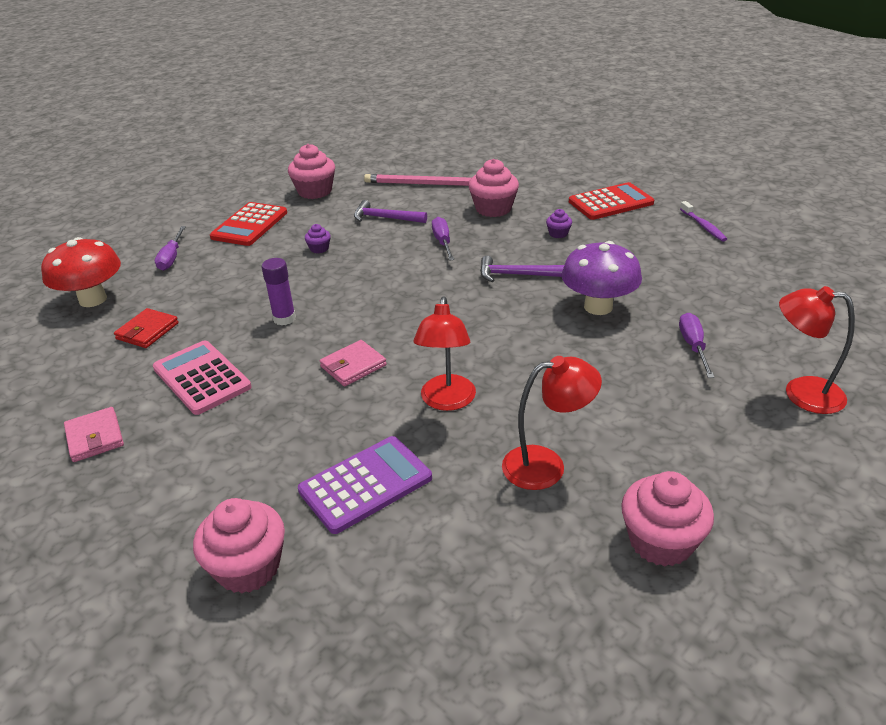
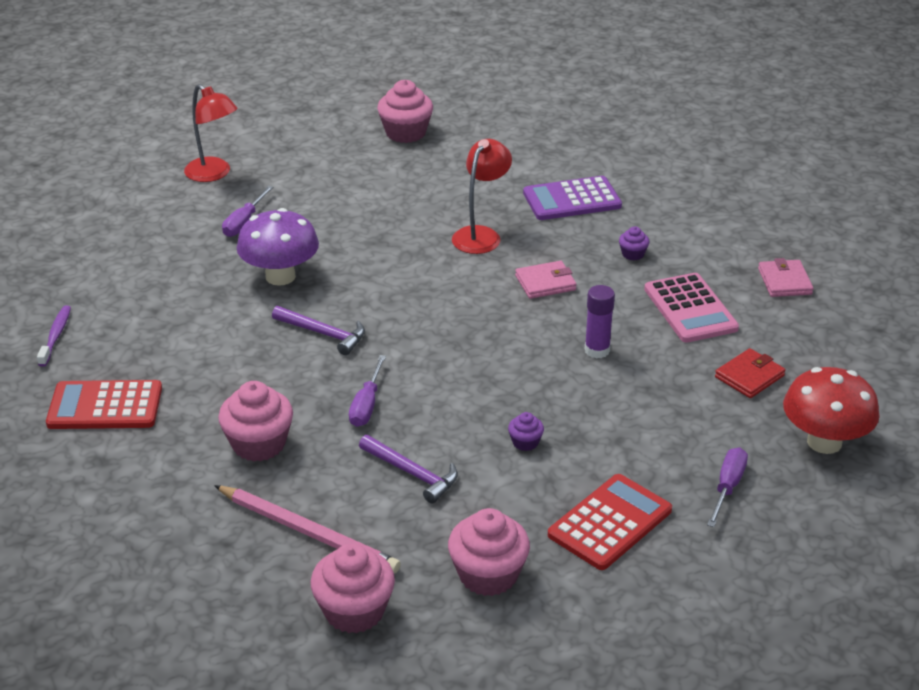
camera: 160 degrees left, 0 degrees up
(248, 567) = (663, 178): pink cupcake -> pink cupcake (354, 611)
(546, 465) = (439, 180): red lamp -> none
(558, 234) = (223, 375): purple cupcake -> purple cupcake (633, 254)

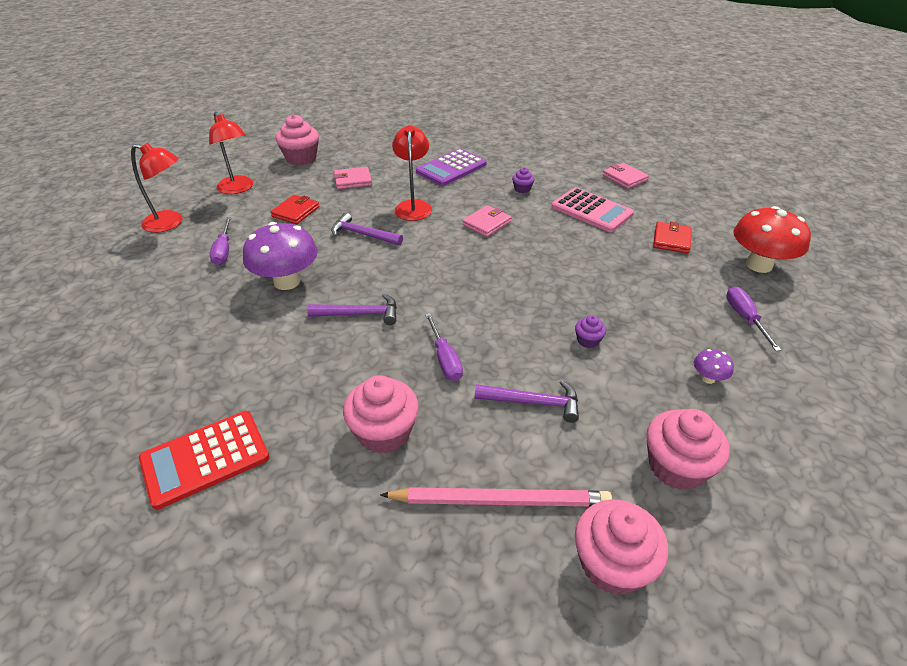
camera: 30 degrees left, 5 degrees up
(56, 336) = (105, 407): purple toothbrush -> none
(308, 153) = (238, 189): none -> red lamp
(347, 201) = (296, 212): none -> red wallet
(396, 250) = (362, 234): none -> purple hammer
(440, 180) = (353, 180): none -> pink wallet
(597, 350) = (565, 256): purple glue stick -> none
(610, 523) = (708, 378): red calculator -> purple mushroom

